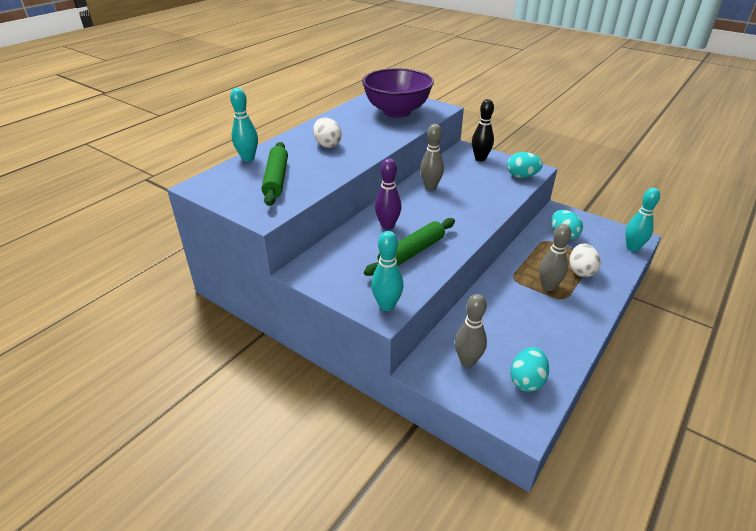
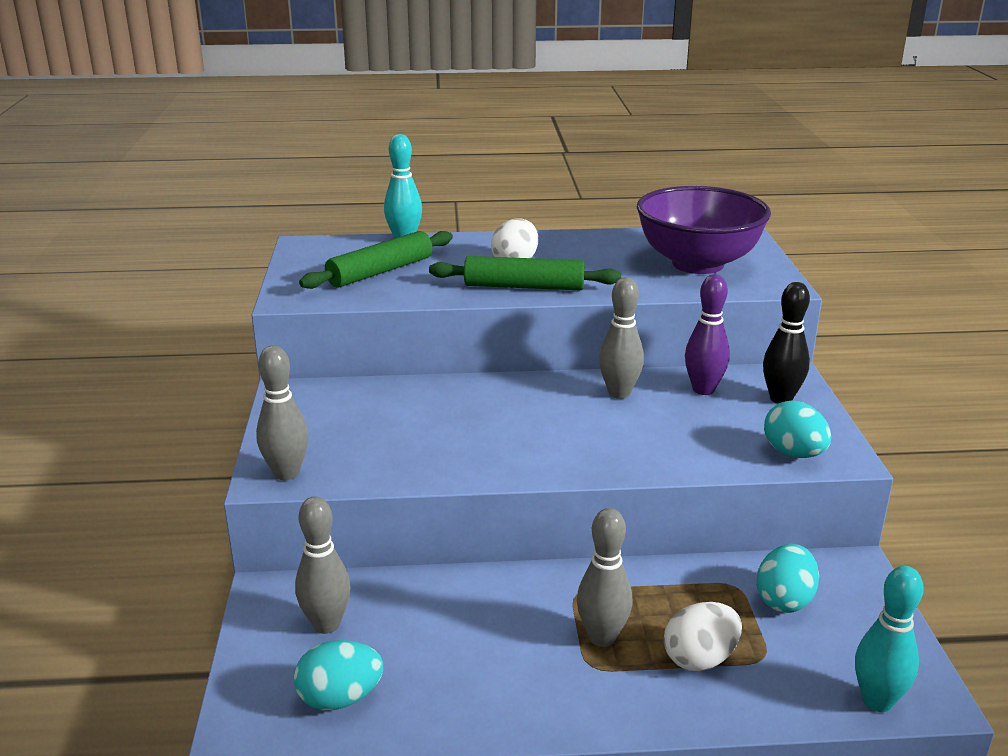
camera: 50 degrees right, 10 degrees down
(387, 226) = (466, 403): purple bowling pin -> purple bowling pin (703, 390)
(387, 305) = (286, 473): turquoise bowling pin -> grey bowling pin
(411, 253) = (426, 444): green rolling pin -> green rolling pin (524, 287)

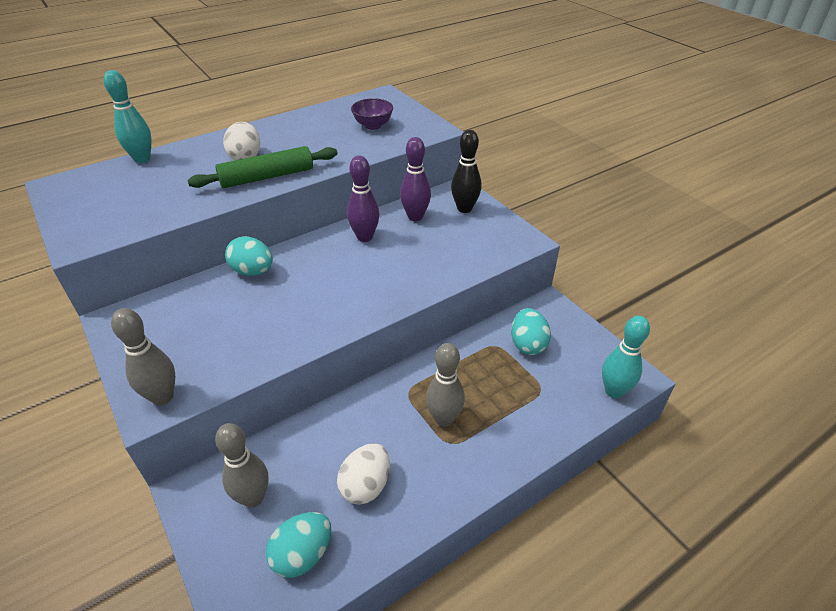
camera: 30 degrees left, 15 degrees up
(380, 272) = (142, 194): green rolling pin -> none
(619, 393) = (365, 237): grey bowling pin -> purple bowling pin
(697, 264) = (373, 125): purple bowl -> purple bowl, size x0.45
(700, 659) = (508, 407): white egg -> white egg (366, 485)
(793, 453) = (498, 247): turquoise egg -> turquoise egg (253, 271)

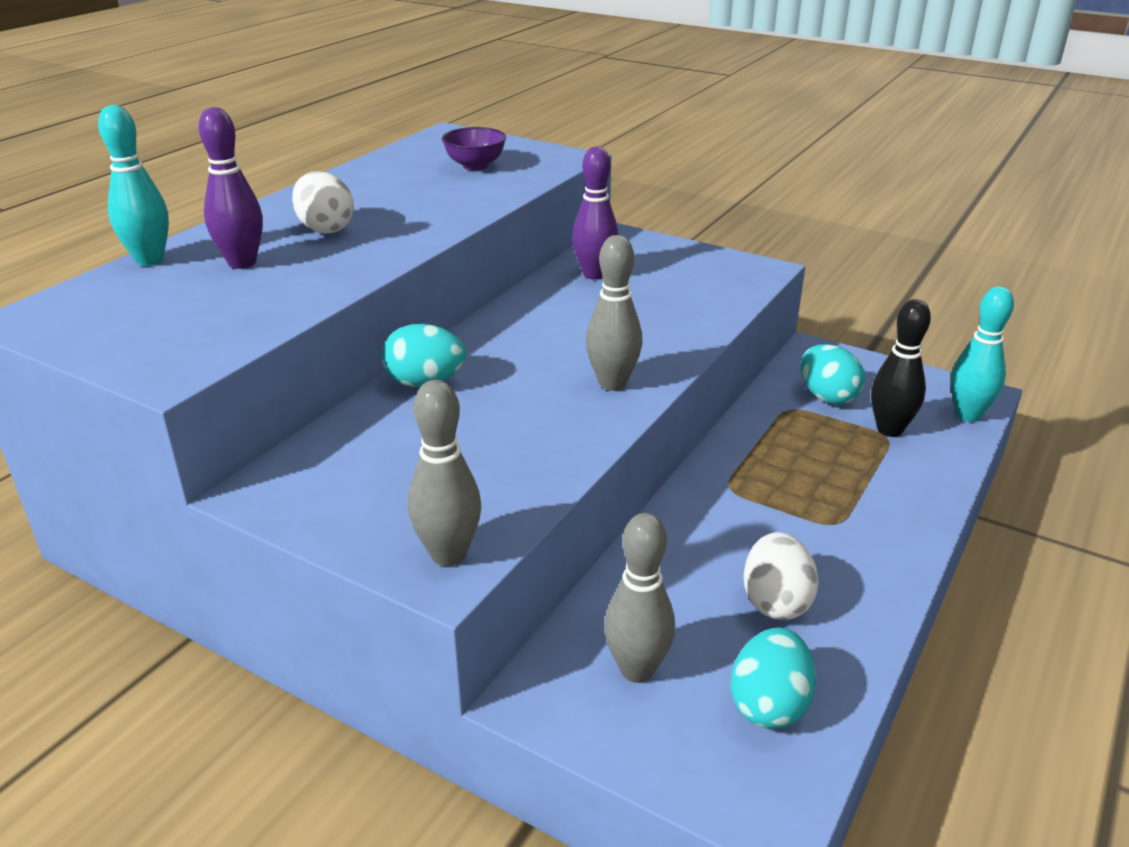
camera: 25 degrees left, 10 degrees down
(267, 177) = (388, 243): green rolling pin -> none
(365, 237) = (548, 310): purple bowling pin -> purple bowling pin (242, 263)
(444, 419) = (803, 501): grey bowling pin -> grey bowling pin (612, 383)
(464, 209) = (650, 253): black bowling pin -> black bowling pin (889, 430)

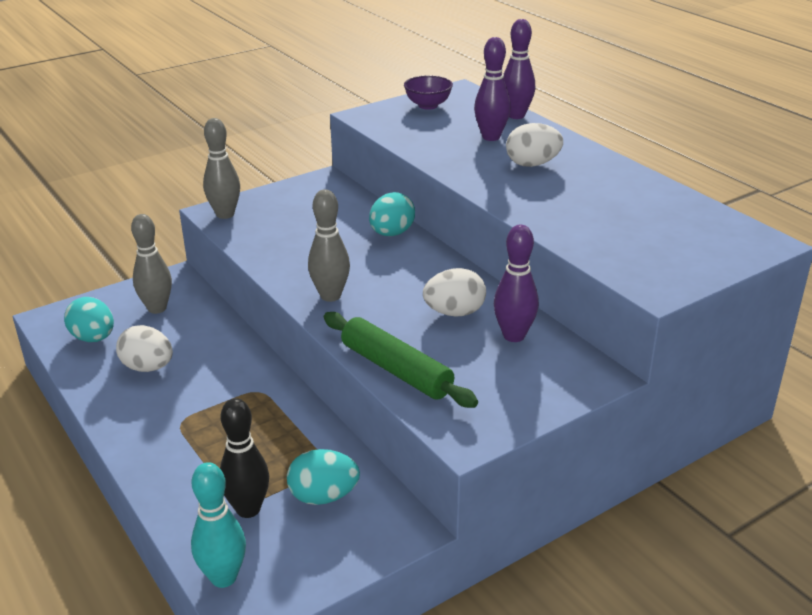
camera: 115 degrees right, 0 degrees up
(150, 260) = (516, 115): turquoise bowling pin -> purple bowling pin
(475, 166) = (648, 238): purple bowl -> purple bowl (428, 105)
(580, 307) = (454, 313): none -> white egg
(707, 314) = (396, 370): none -> green rolling pin

